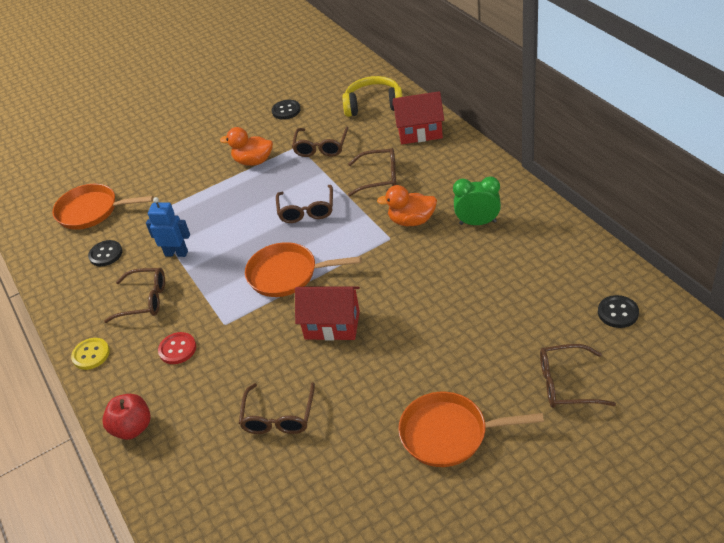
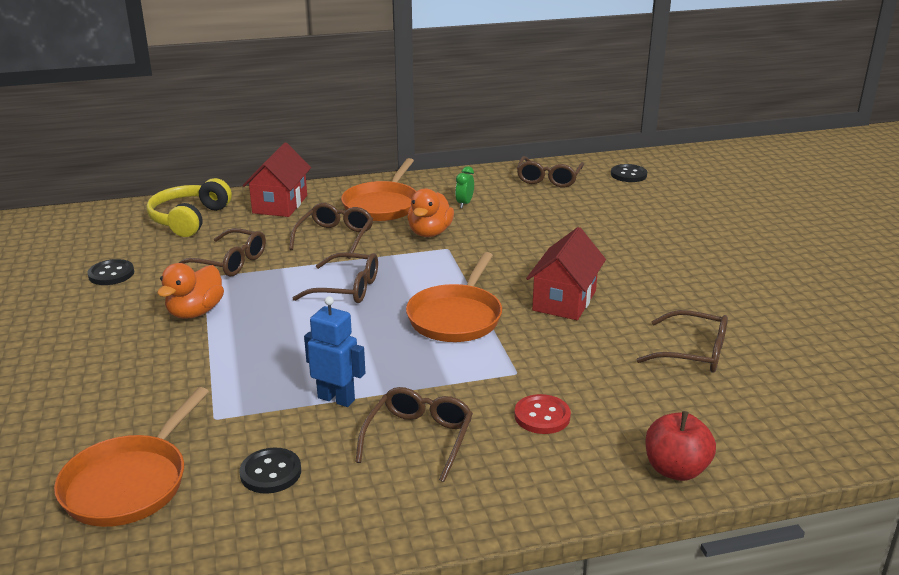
camera: 80 degrees left, 15 degrees down
(91, 354) = (506, 504): yellow button -> none
(176, 253) = (336, 399): blue robot -> blue robot turned 90 degrees clockwise
(449, 433) = (744, 265): orange pan -> orange pan (382, 205)
(477, 222) = (464, 204): green clock -> green clock, size x0.59
(566, 384) = (701, 208): brown glasses -> brown glasses (548, 179)

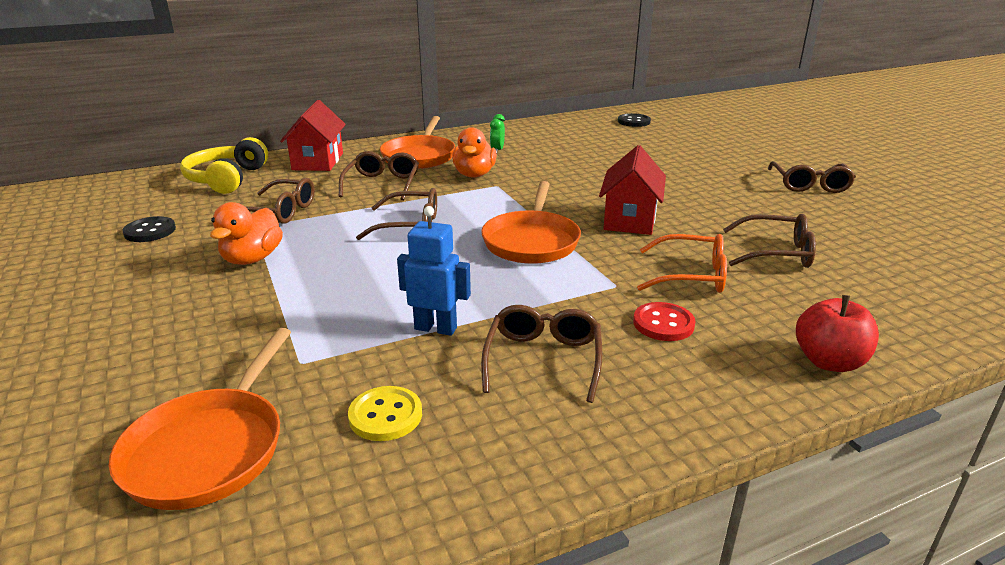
camera: 10 degrees left, 0 degrees up
(270, 472) = (385, 415): black button -> yellow button
(548, 179) = (565, 128): brown glasses -> brown glasses (809, 185)
(594, 369) = (691, 276): none -> orange glasses

